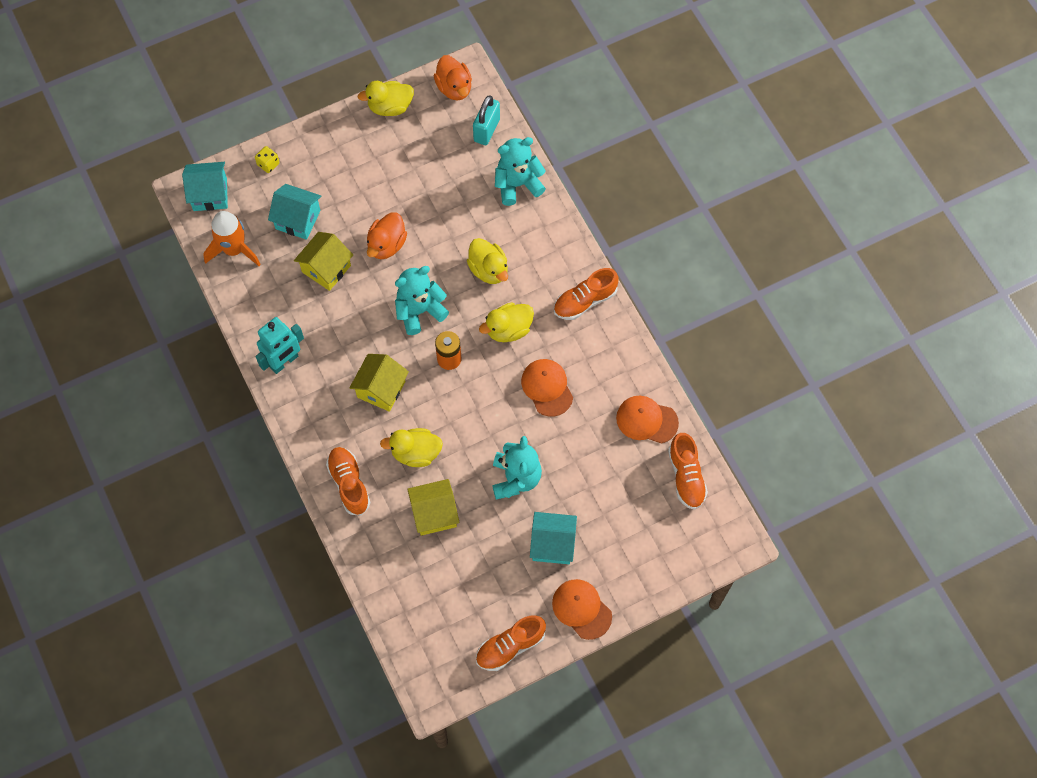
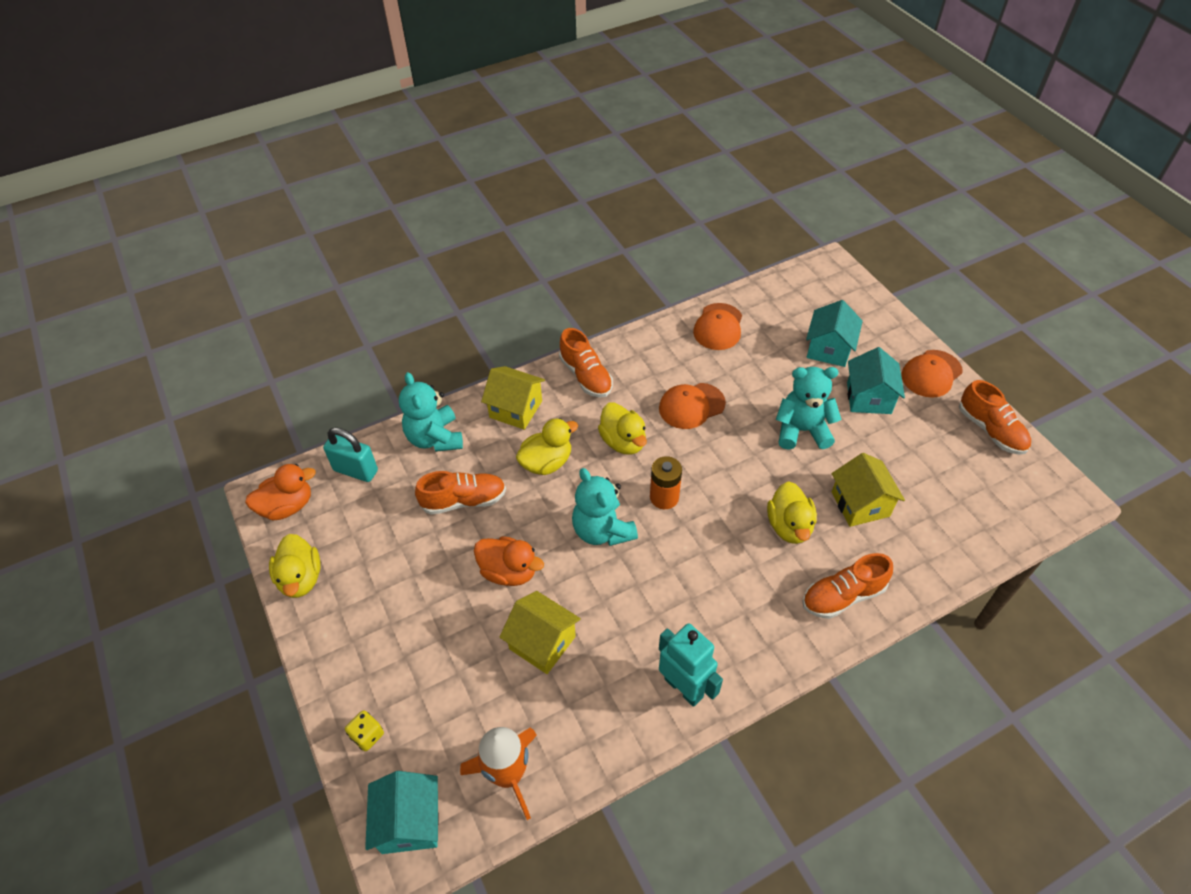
camera: 90 degrees left, 15 degrees down
(298, 219) = (464, 686): turquoise house -> turquoise house (828, 349)
(381, 389) = (711, 567): yellow house -> yellow house (516, 409)
(686, 476) = (773, 299): orange shoe -> orange shoe (464, 500)

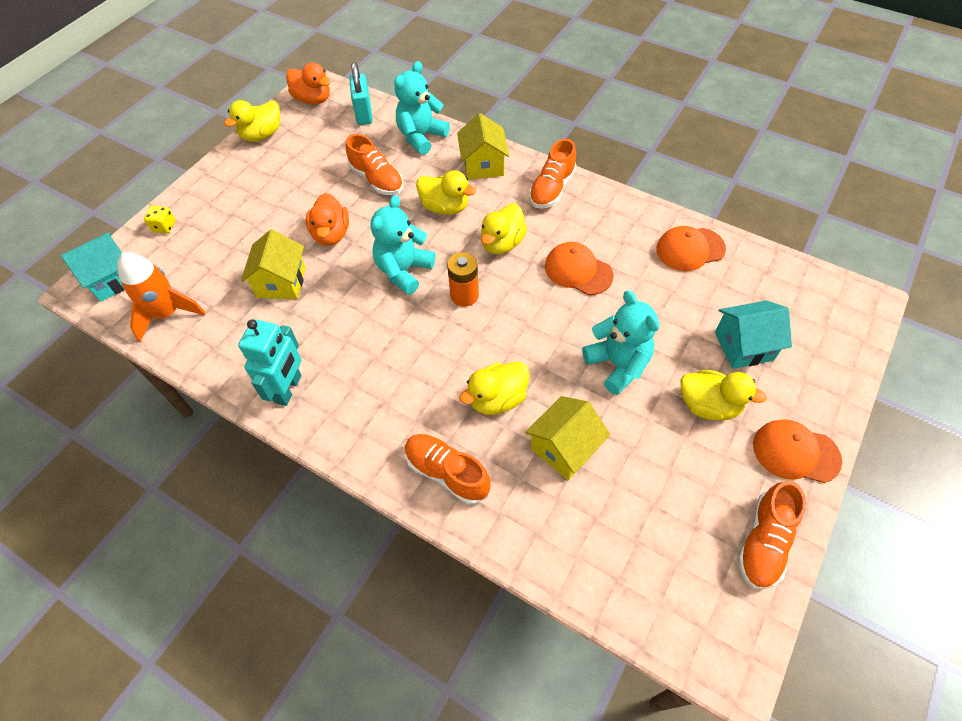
camera: 60 degrees right, 5 degrees up
(868, 398) = (708, 405): turquoise house -> yellow duck

